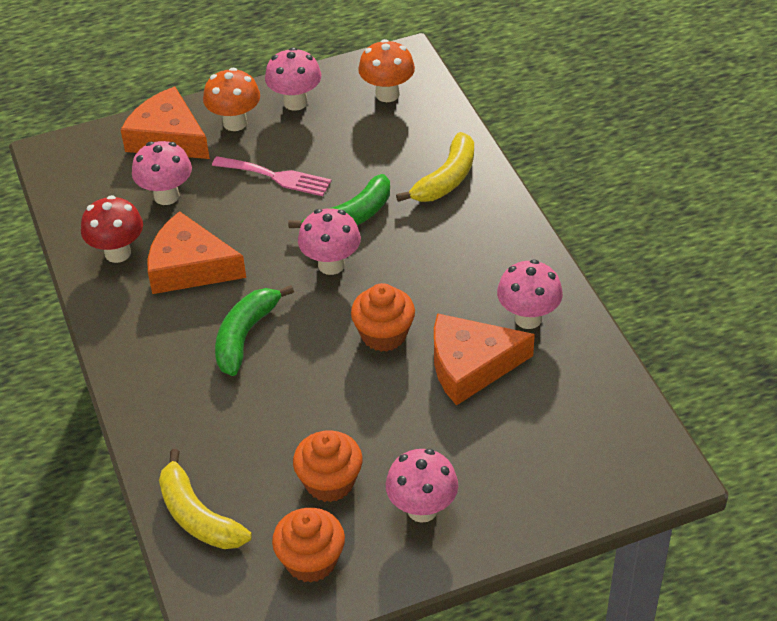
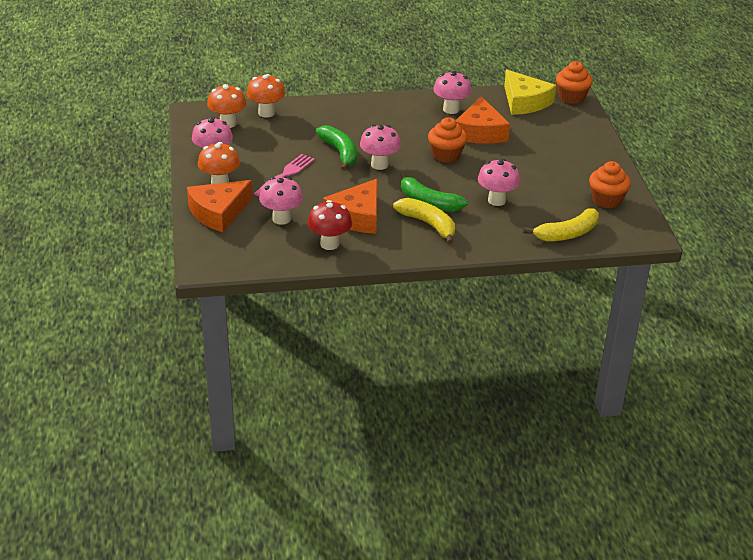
camera: 80 degrees left, 10 degrees down
(329, 482) = (553, 187): orange cupcake -> orange cupcake (571, 97)
(422, 509) = (578, 162): pink mushroom -> pink mushroom (496, 200)
(431, 123) = (266, 113): none -> orange mushroom
(446, 179) = (322, 116): yellow banana -> yellow banana (428, 224)
(598, 410) = (524, 102): none -> yellow cheese

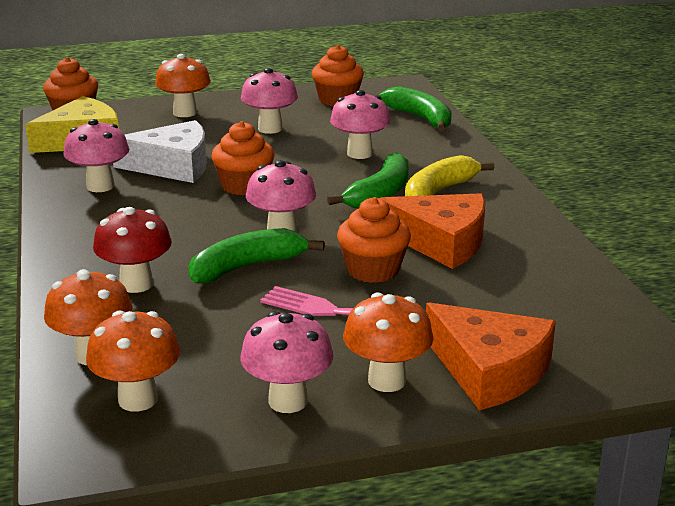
camera: 95 degrees left, 10 degrees down
(281, 219) = (479, 304): pink mushroom -> pink mushroom (270, 129)
(327, 190) = (373, 270): none -> orange cupcake
(329, 244) = (529, 258): red mushroom -> red mushroom (136, 284)
(480, 132) = (173, 165): orange cheese -> white cheese
(567, 234) = (420, 118): yellow banana -> green banana
(575, 137) = (185, 113): none -> orange mushroom

